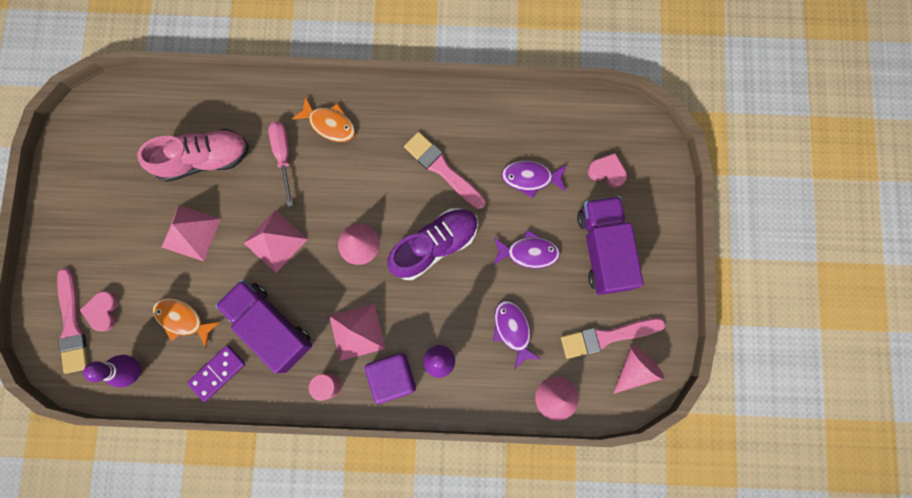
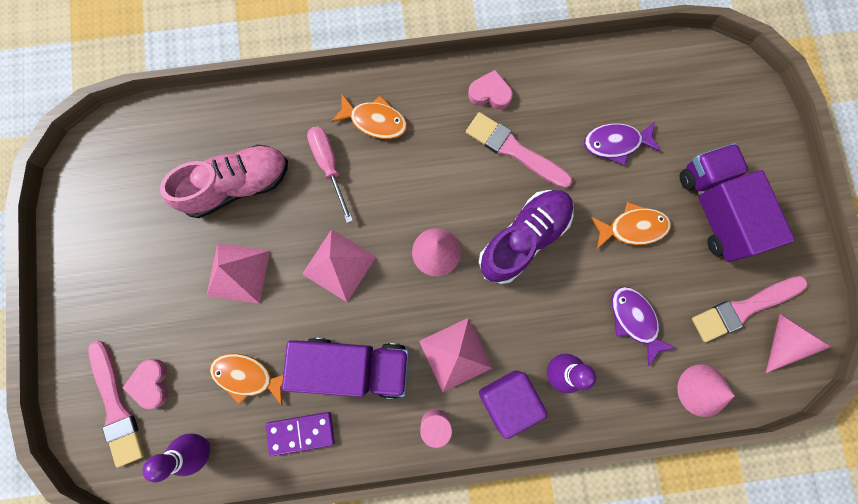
camera: 10 degrees left, 0 degrees up
(217, 373) = (301, 433): purple domino -> purple domino turned 45 degrees clockwise
(271, 327) = (353, 367): purple truck -> purple truck turned 150 degrees clockwise
(528, 252) = (632, 227): purple fish -> orange fish
(607, 172) = (699, 122): pink heart -> pink heart (490, 93)

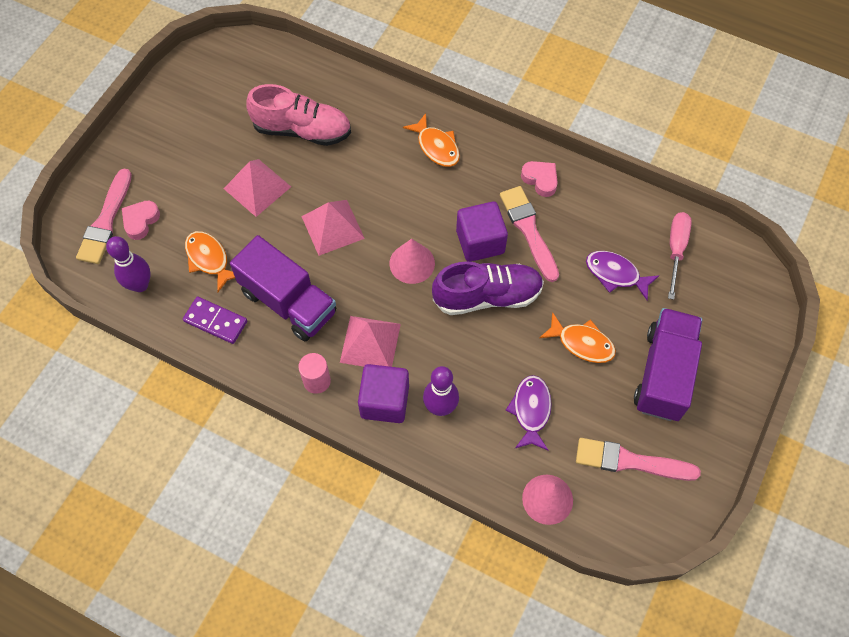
camera: 35 degrees right, 15 degrees down
(329, 166) = (378, 157): pink screwdriver -> pink screwdriver (675, 250)
(481, 190) = (480, 242): none -> purple cube
(783, 340) = (647, 508): pink cone -> none

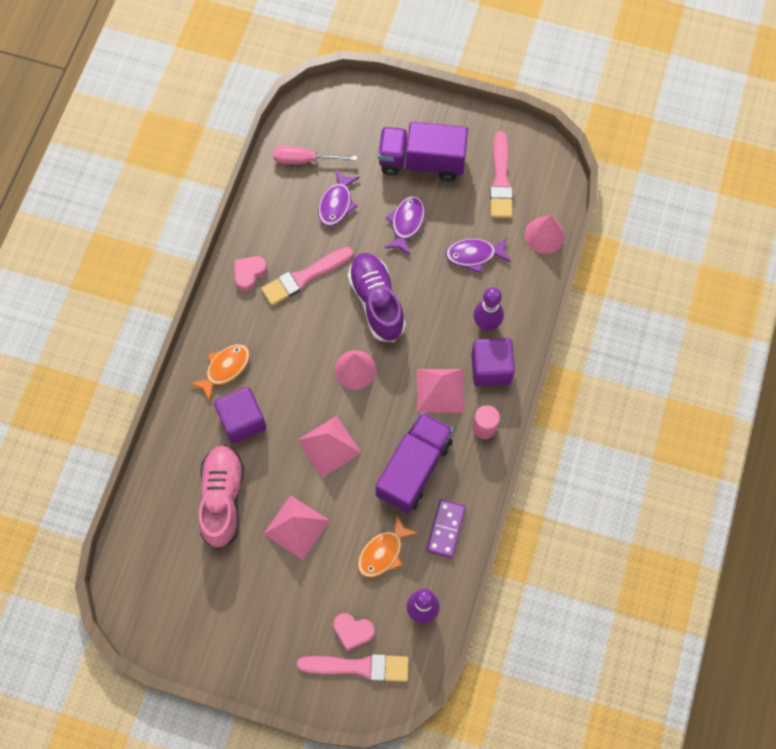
camera: 100 degrees left, 5 degrees up
(480, 242) = (323, 315): purple cube -> purple cube (242, 421)
(582, 343) = (406, 223): orange fish -> purple fish

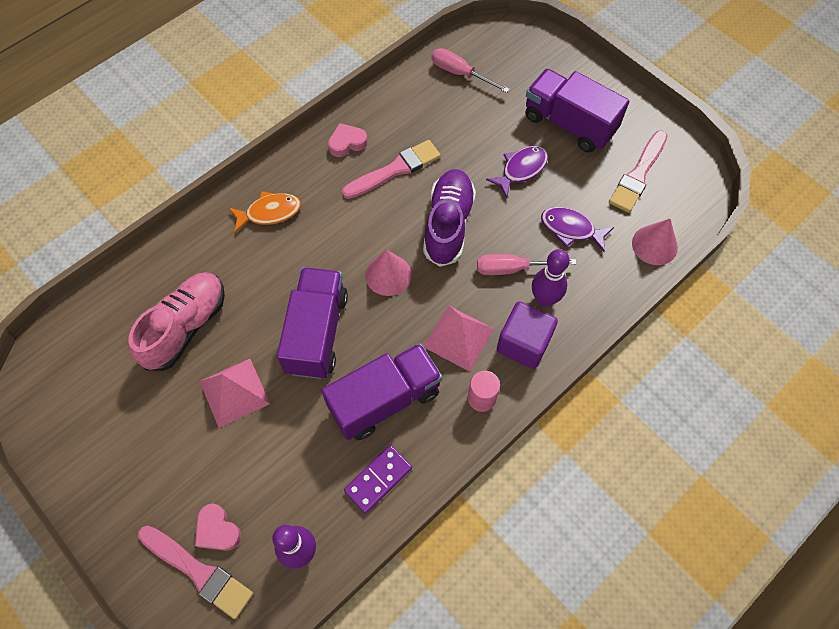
camera: 30 degrees right, 5 degrees down
(242, 421) = (253, 266): purple cube -> none
(304, 277) = (395, 170): pink brush -> pink brush turned 150 degrees clockwise
(329, 446) = (317, 333): pink pyramid -> purple truck
(336, 204) = (465, 122): purple fish -> none
(383, 552) = (300, 466): orange fish -> none
(448, 312) = (512, 269): none -> pink screwdriver

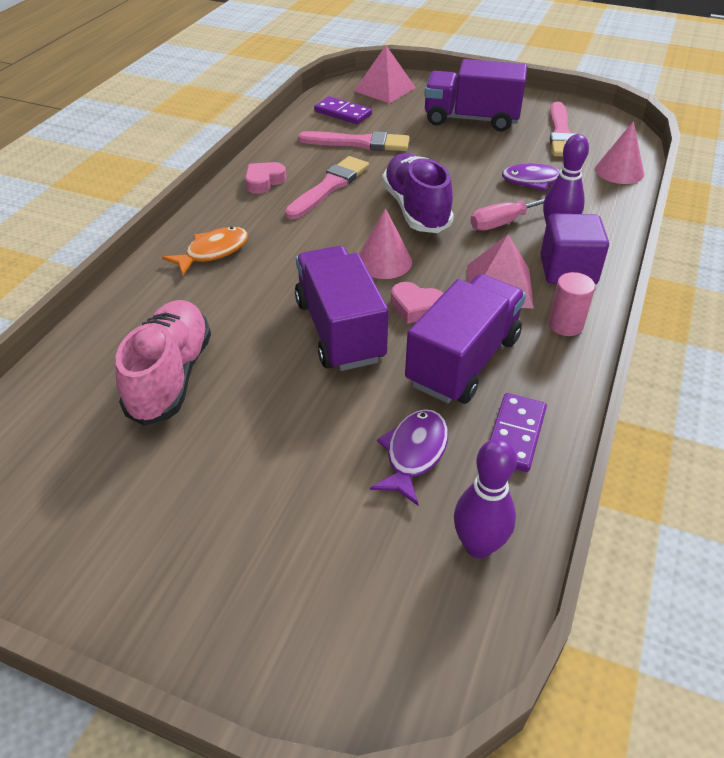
camera: 25 degrees left, 20 degrees down
(198, 572) = (356, 630): pink brush -> pink brush (359, 143)
(217, 530) = (350, 569): pink heart -> pink heart (416, 307)
(234, 392) = (275, 416): pink pyramid -> pink pyramid (384, 89)
(460, 74) = (343, 113): pink screwdriver -> purple domino
(521, 170) = (454, 156): purple fish -> purple fish (414, 454)

